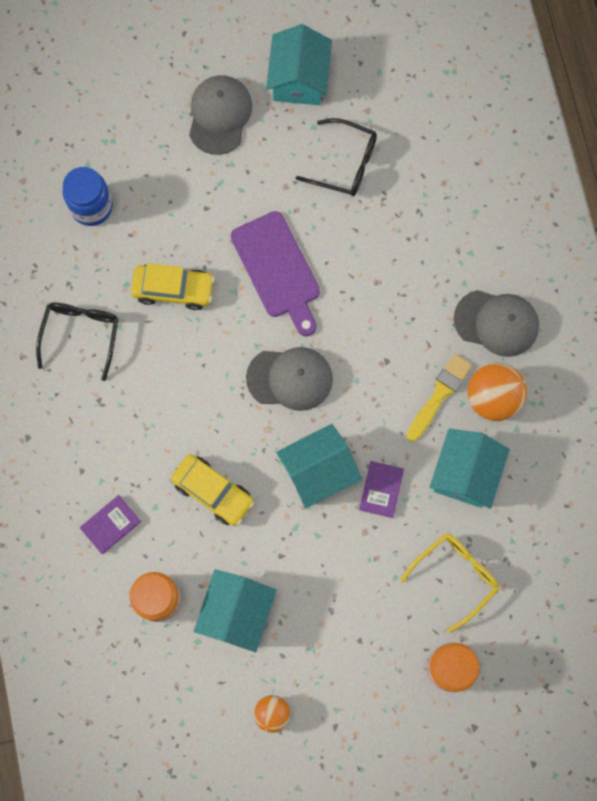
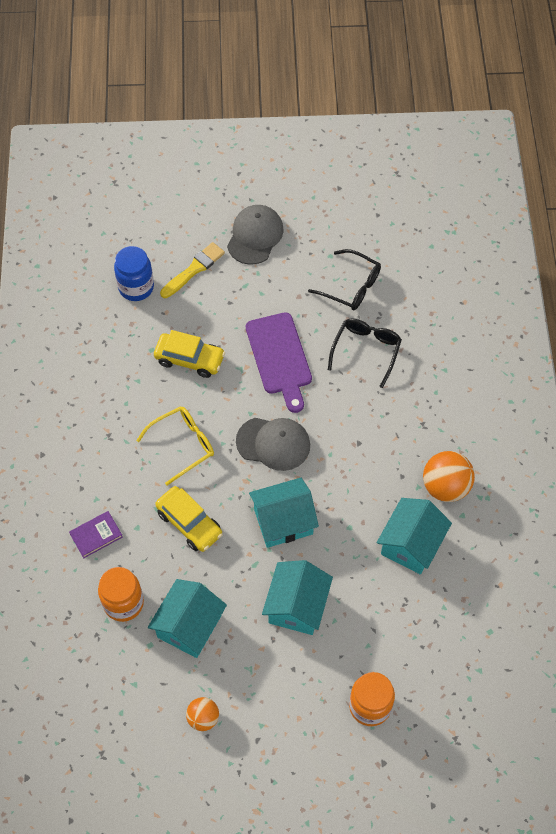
camera: 10 degrees right, 15 degrees down
(81, 335) = (105, 382): black glasses -> black glasses (366, 351)
(299, 79) = (325, 219): turquoise house -> turquoise house (297, 606)
(381, 490) = (335, 545): purple book -> none
(439, 395) = (399, 477): yellow brush -> yellow brush (194, 269)
(455, 576) = (388, 628): yellow glasses -> yellow glasses (183, 445)
(496, 323) = (458, 427): grey cap -> none

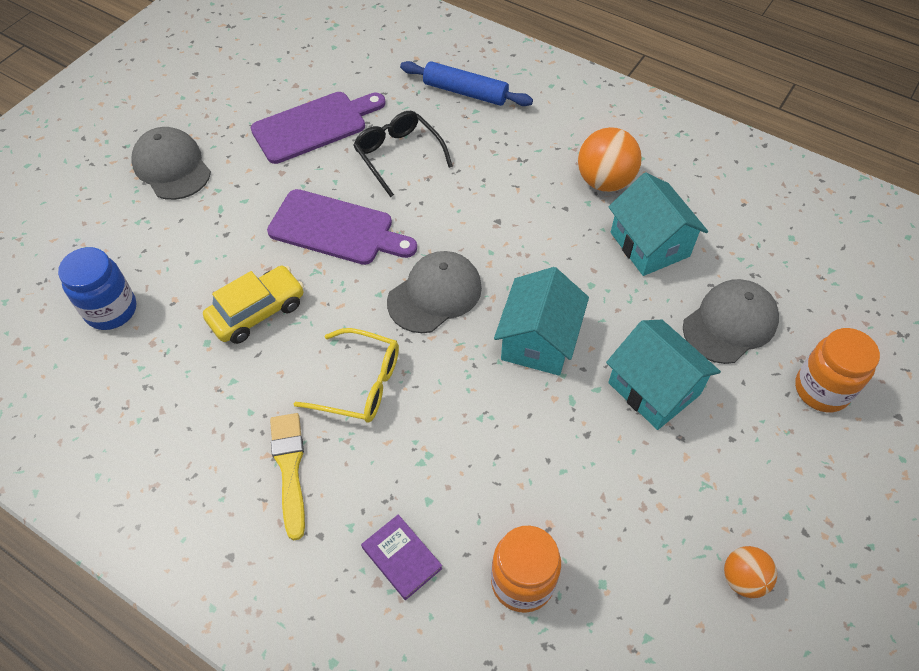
camera: 55 degrees left, 5 degrees down
(96, 535) = (402, 558): purple book -> purple book turned 45 degrees counterclockwise
(183, 445) = (360, 384): yellow glasses -> yellow glasses turned 105 degrees clockwise
(189, 523) = (468, 437): yellow car -> none
(189, 626) = (606, 520): turquoise house -> none
(194, 269) = (151, 242): yellow brush -> yellow brush (290, 468)
(351, 286) = (314, 126): black glasses -> purple cutting board
(382, 626) = (730, 323): none -> grey cap
(457, 352) = (465, 92): none -> blue rolling pin

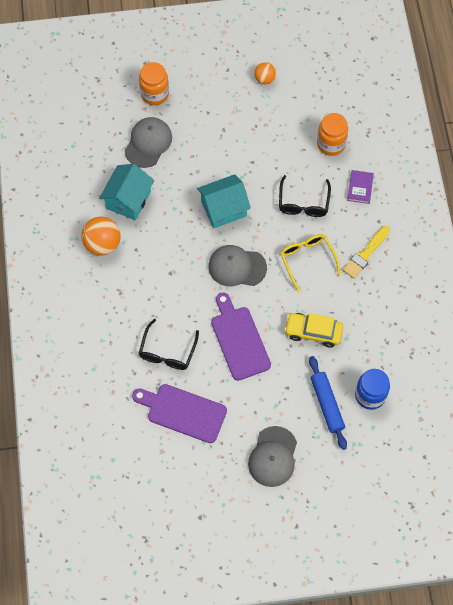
camera: 130 degrees left, 10 degrees up
(453, 450) = (303, 203): none -> black glasses
(465, 92) = (91, 356): blue rolling pin -> blue rolling pin (326, 404)
(654, 388) = (208, 152): turquoise house -> none
(730, 323) = (148, 143): grey cap -> grey cap turned 105 degrees clockwise

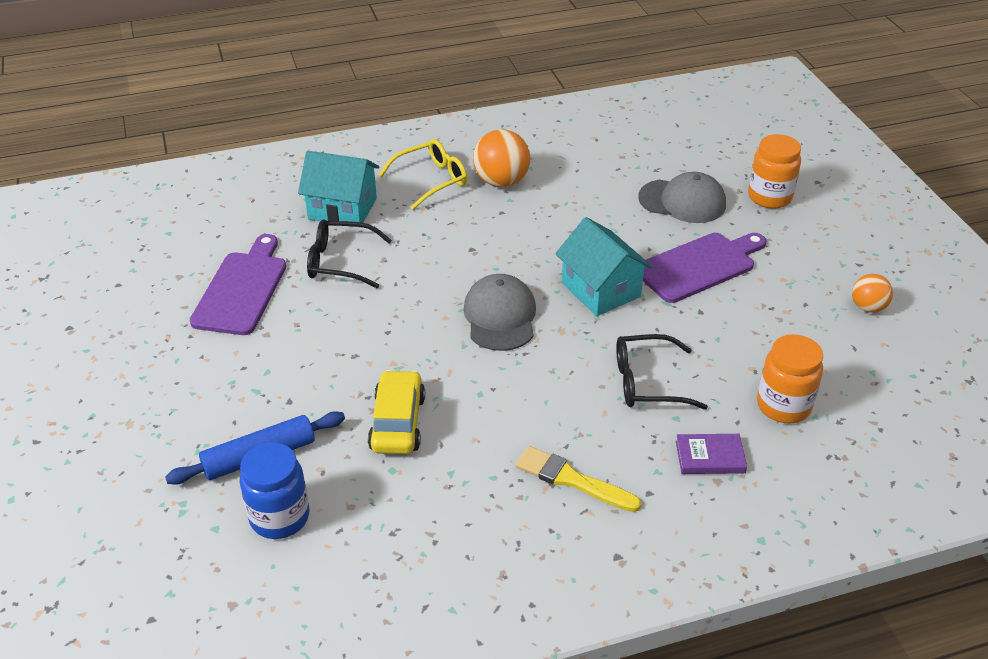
camera: 80 degrees right, 25 degrees down
(128, 200) = (580, 195): turquoise house -> turquoise house (342, 209)
(239, 339) = (370, 334): purple cutting board -> purple cutting board (699, 266)
(273, 456) = (163, 397): grey cap -> none
(307, 260) = (536, 400): yellow glasses -> yellow glasses (431, 180)

